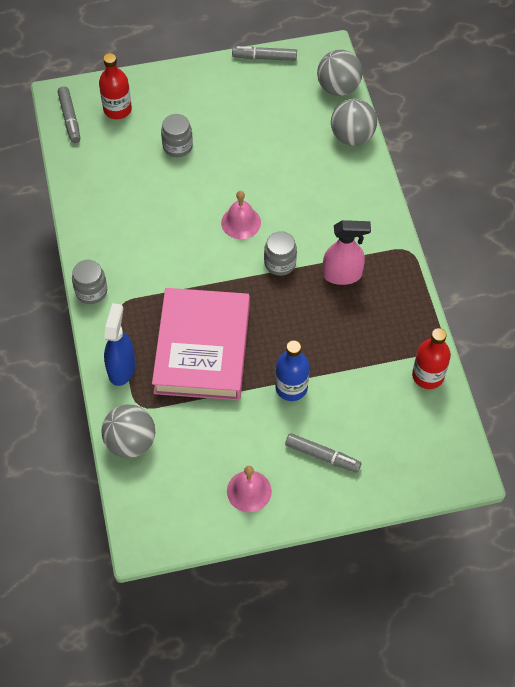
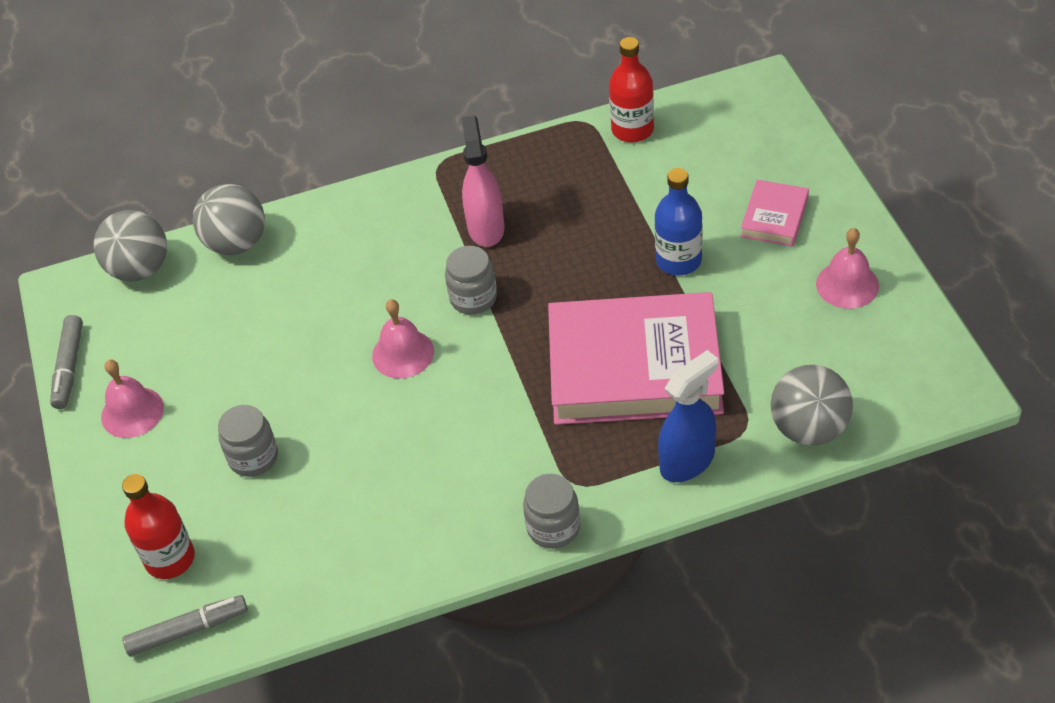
camera: 90 degrees left, 10 degrees down
(121, 368) = (687, 461): blue spray bottle -> blue spray bottle turned 135 degrees clockwise
(224, 88) = (132, 412): none -> pink bell
(322, 456) = (774, 217): grey marker -> pink book

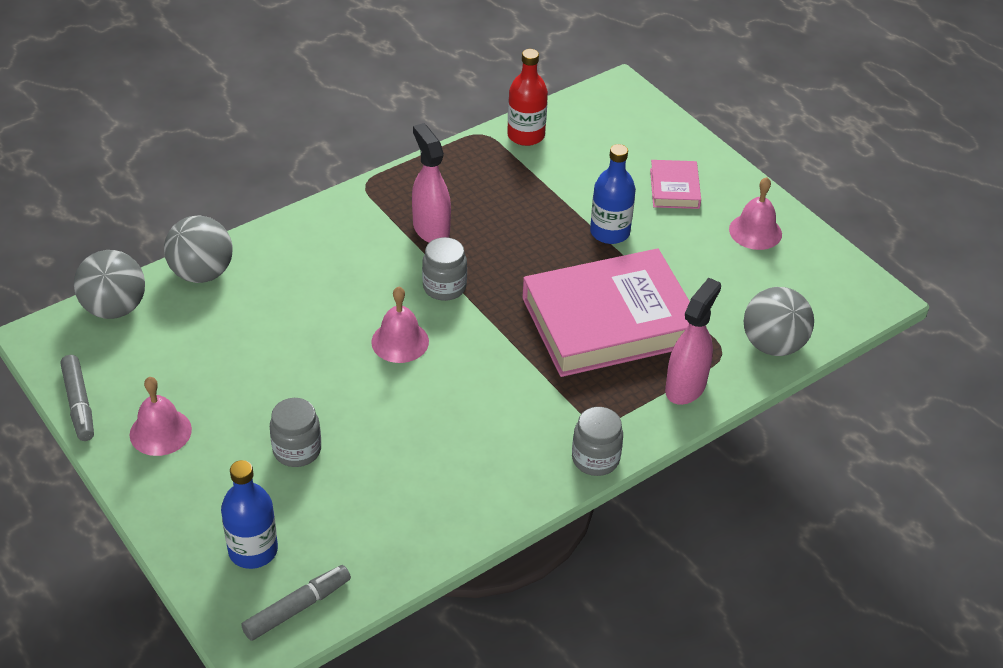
camera: 25 degrees left, 5 degrees down
(170, 559) = (253, 550): red bottle -> blue bottle
(687, 461) = (685, 387): blue spray bottle -> pink spray bottle

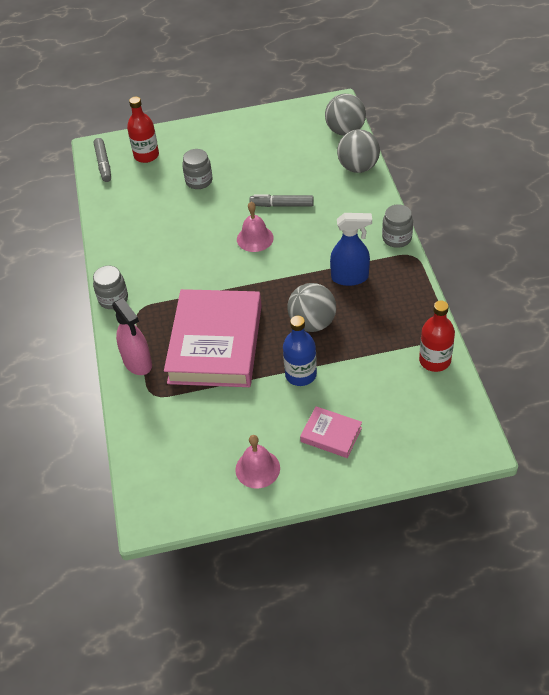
camera: 120 degrees right, 5 degrees up
(79, 403) = (279, 111): grey marker -> grey marker (282, 205)
(160, 432) = (242, 136): pink bell -> none
(253, 550) = (146, 155): blue bottle -> red bottle
(431, 229) = (350, 277): pink spray bottle -> blue spray bottle
(444, 287) = (291, 270): grey jar -> grey jar (397, 238)
(773, 345) = (142, 427): grey ball -> grey ball (312, 323)

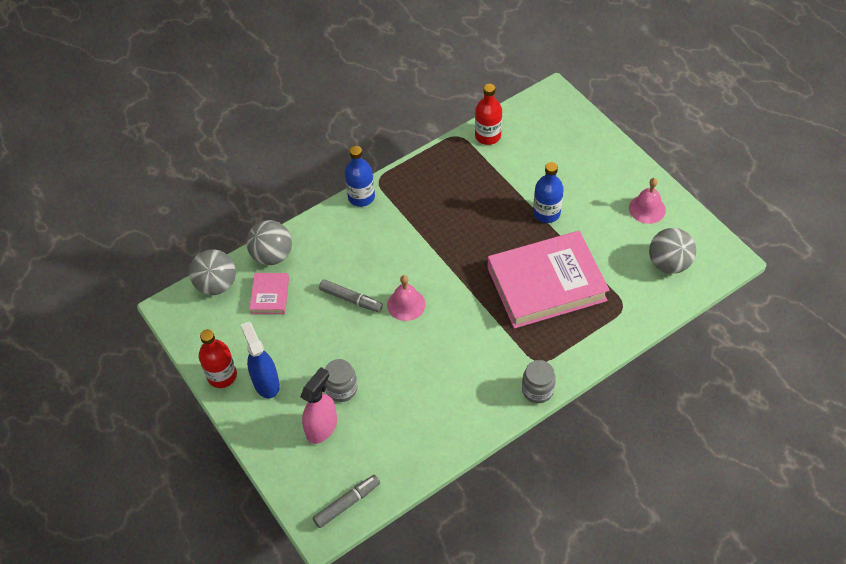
camera: 115 degrees left, 5 degrees up
(137, 363) = (598, 333): pink spray bottle -> pink spray bottle (322, 427)
(146, 155) = (317, 463): red bottle -> red bottle (222, 376)
(282, 205) = (351, 299): grey marker -> grey marker turned 45 degrees counterclockwise
(312, 323) = (488, 224): grey ball -> grey ball (668, 263)
(331, 434) = (591, 176): pink book -> pink book (270, 295)
(350, 277) = (424, 215): blue spray bottle -> blue spray bottle (266, 383)
(397, 238) = (361, 197): grey jar -> blue bottle

